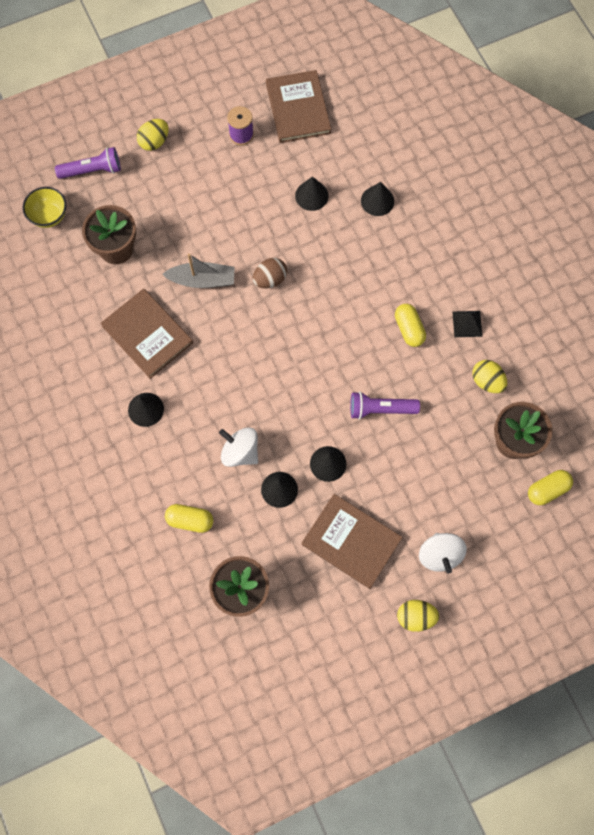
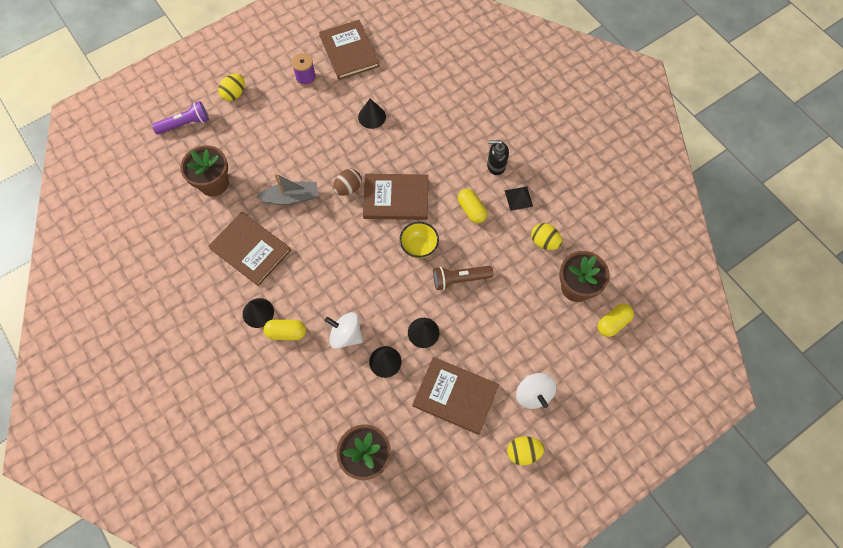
camera: 10 degrees left, 5 degrees down
(49, 216) = (153, 166): yellow bowl -> yellow bowl (419, 247)
(190, 520) = (311, 402): yellow capsule -> yellow capsule (286, 332)
(323, 300) = (396, 198): none -> brown book
(377, 201) = (426, 113): black cone -> none
(380, 409) = (459, 279): purple flashlight -> brown flashlight
(448, 279) = (496, 165): none -> black soap dispenser

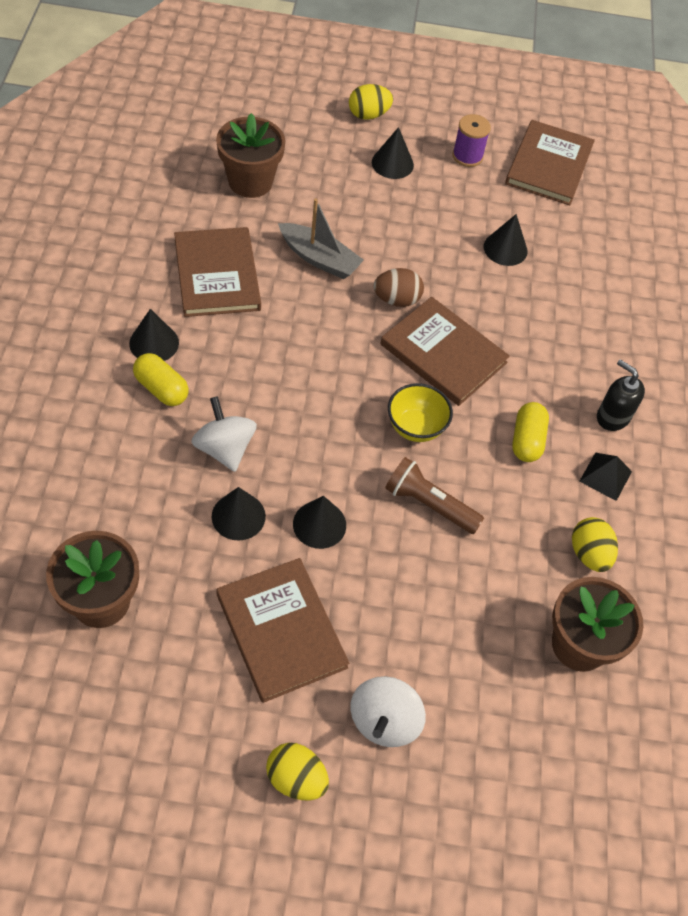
camera: 35 degrees right, 10 degrees down
(185, 124) = (283, 105): purple flashlight -> none
(274, 113) = (392, 163): none -> black cone
(613, 323) = (588, 733): yellow capsule -> none

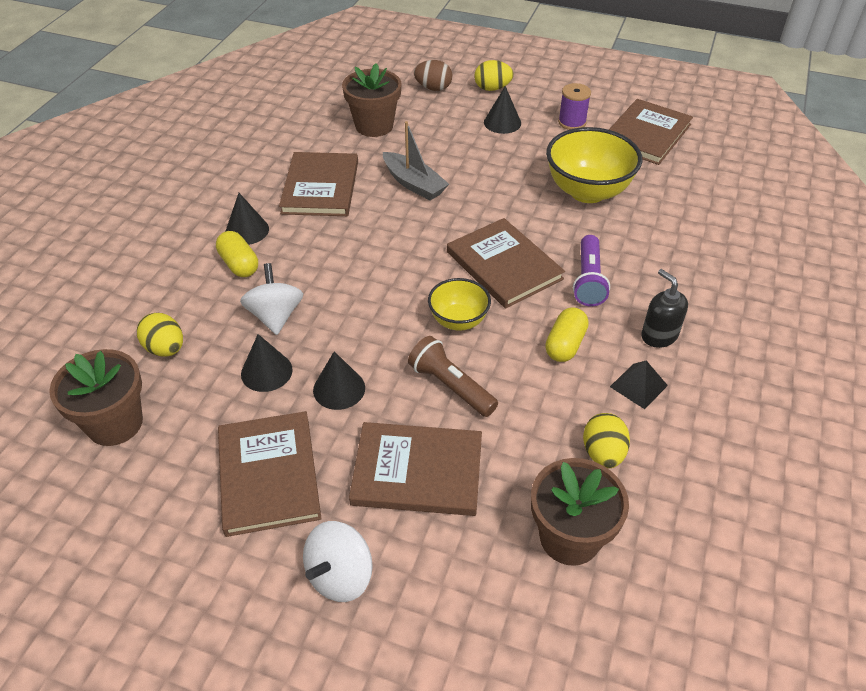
camera: 20 degrees right, 10 degrees down
(296, 779) = (231, 615): yellow egg -> yellow egg (165, 349)
(396, 300) = (473, 220): brown egg -> brown egg (433, 88)
(423, 602) = (417, 471): none -> brown book
(505, 249) = (587, 191): black cone -> yellow bowl
(531, 361) = (588, 280): none -> purple flashlight

